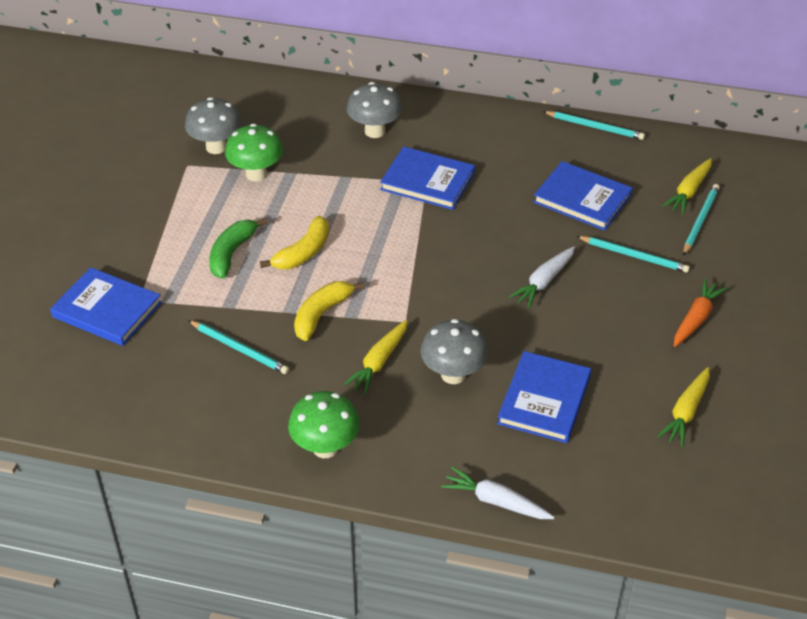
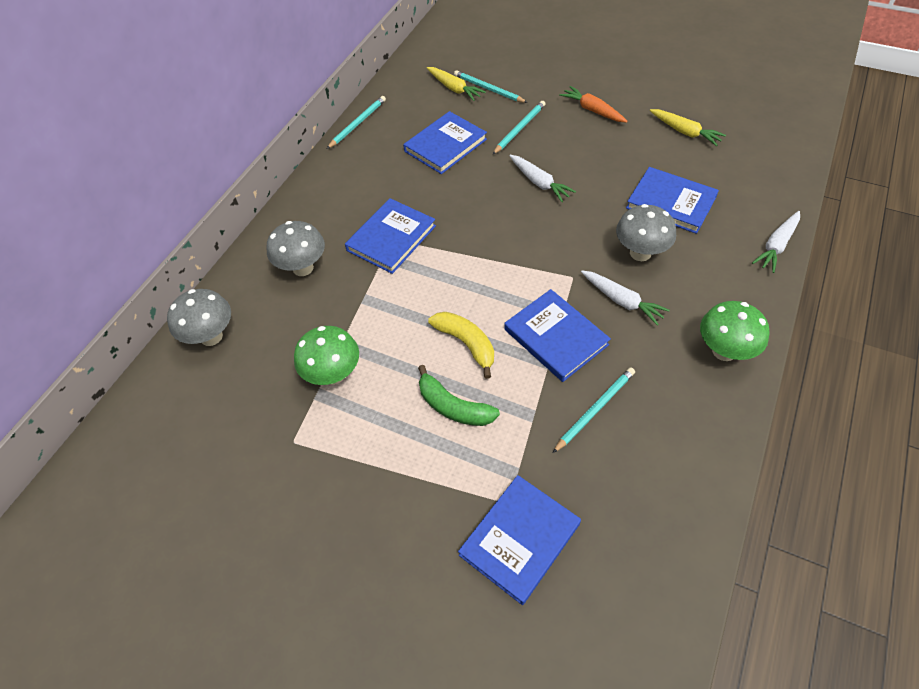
camera: 75 degrees left, 10 degrees up
(216, 147) = (272, 410): grey mushroom -> grey mushroom (211, 336)
(321, 314) = (555, 337): yellow banana -> blue book
(379, 362) = (622, 301): yellow carrot -> white carrot

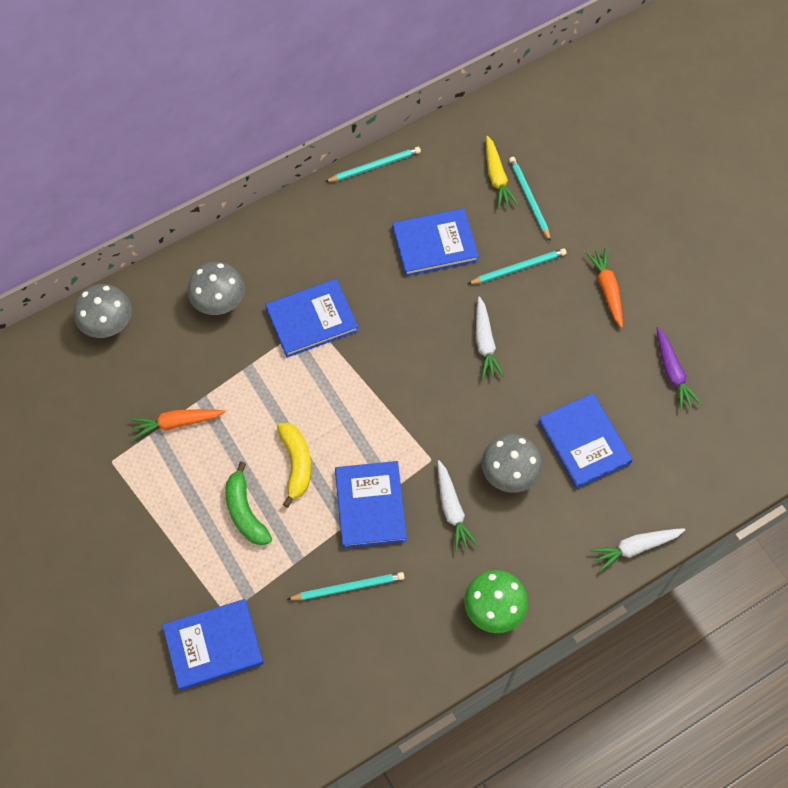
camera: 30 degrees right, 10 degrees up
(333, 374) = (177, 423): green mushroom -> orange carrot
(685, 132) = (672, 373): yellow carrot -> purple carrot

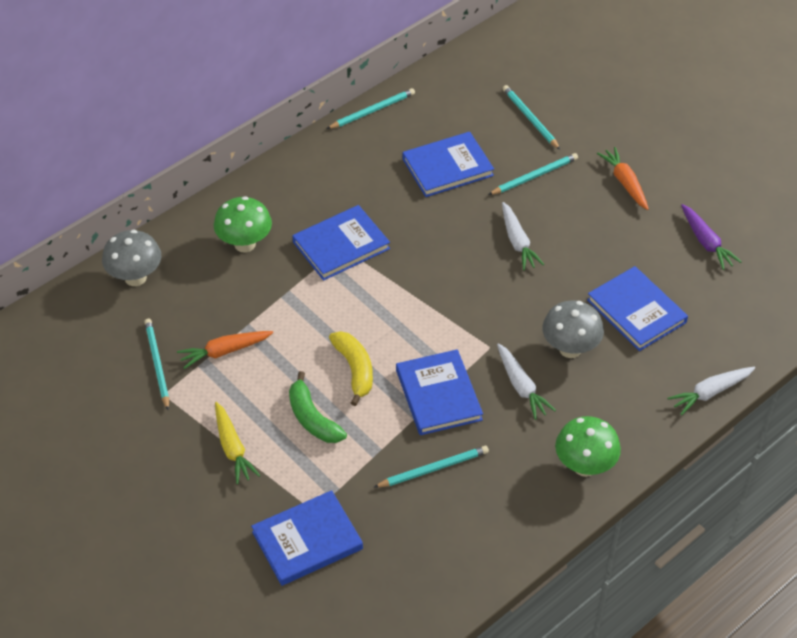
camera: 10 degrees left, 15 degrees down
(111, 427) = (157, 364): none -> turquoise pencil
(220, 304) = (245, 244): grey mushroom -> green mushroom
(497, 177) = (494, 105): yellow carrot -> yellow carrot (232, 448)

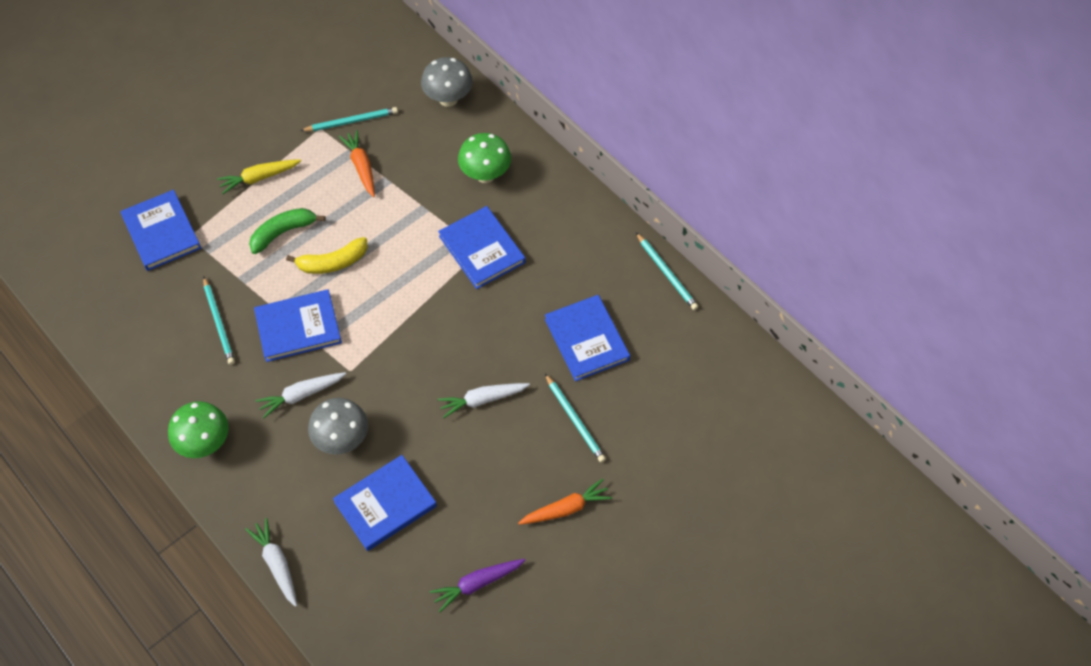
camera: 90 degrees right, 10 degrees up
(530, 118) = (662, 419): turquoise pencil -> none

